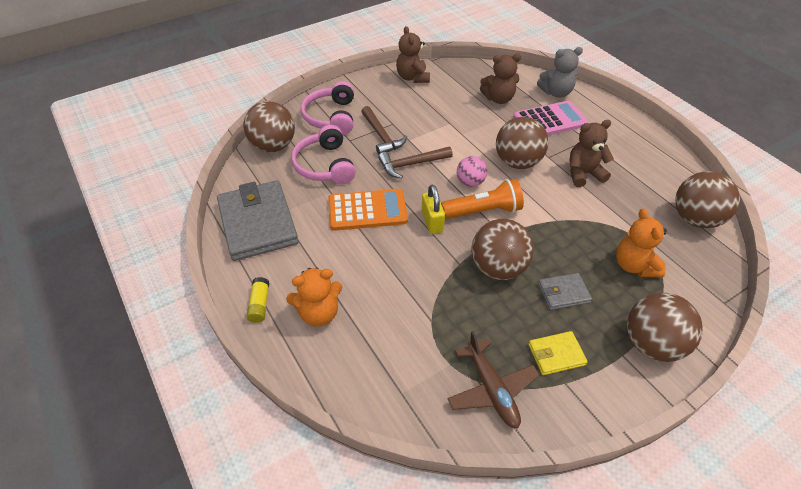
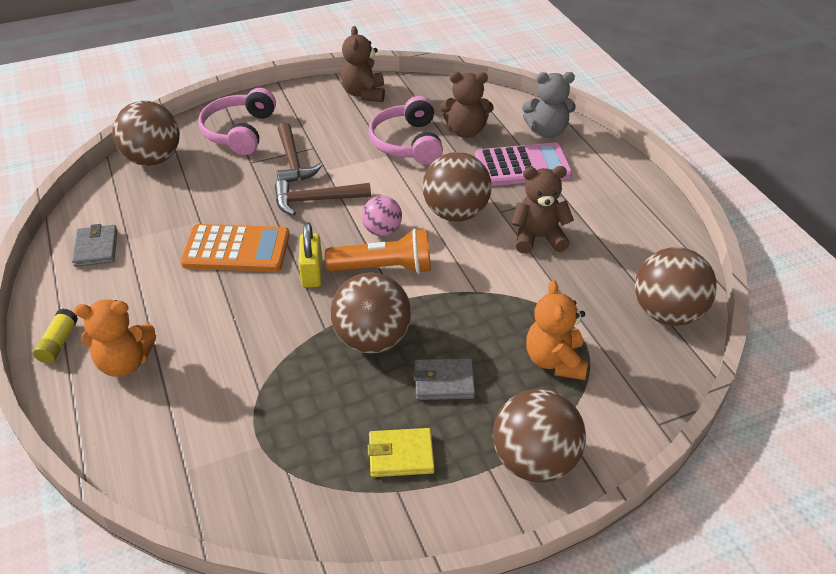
camera: 10 degrees right, 5 degrees down
(258, 223) = (96, 248): grey wallet -> grey wallet, size x0.47
(324, 165) = (206, 189): pink headphones -> pink headphones (407, 143)
(492, 389) = (299, 484): brown plane -> none

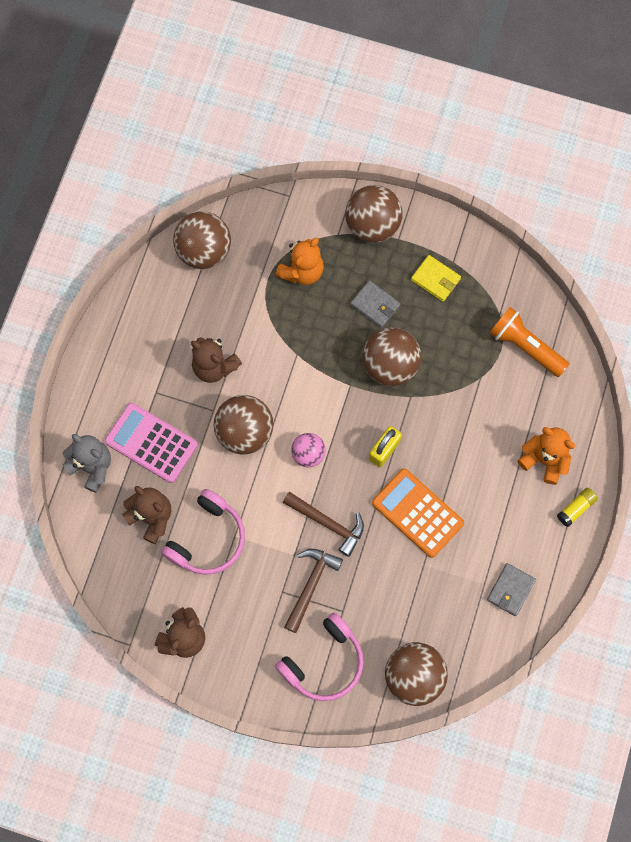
camera: 140 degrees left, 30 degrees up
(384, 268) = (335, 418): orange flashlight -> orange flashlight (525, 346)

